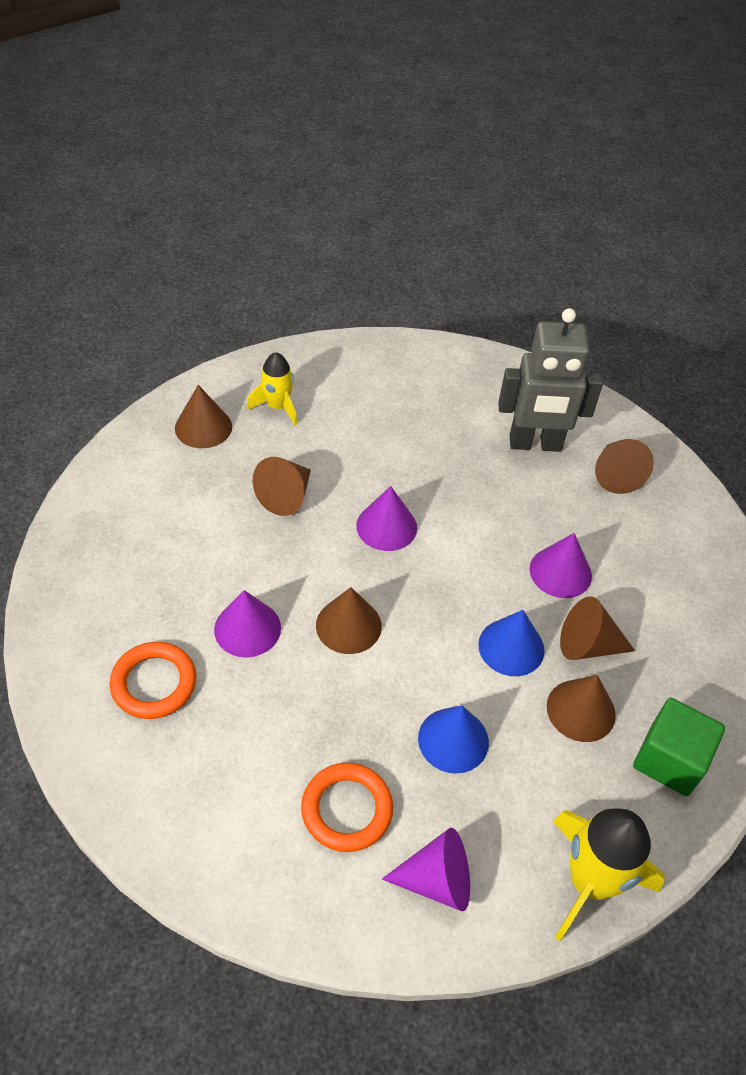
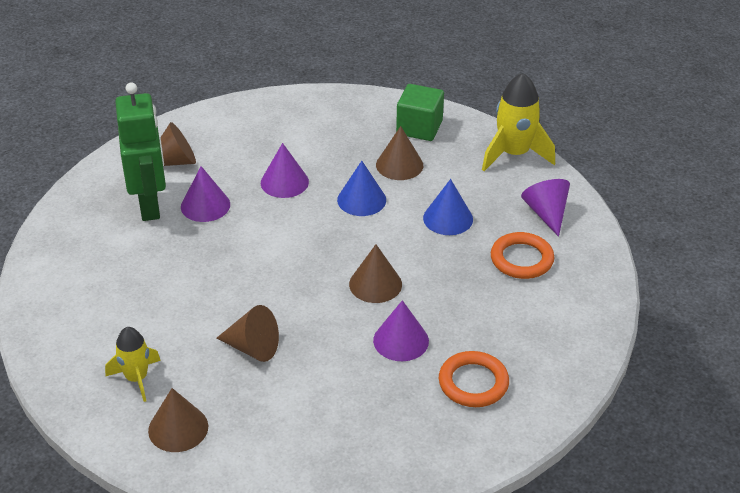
camera: 100 degrees left, 10 degrees down
(386, 526) = (268, 279): purple cone -> purple cone (205, 205)
(535, 444) = (150, 206): grey robot -> green robot
(587, 645) = (346, 165): brown cone -> none

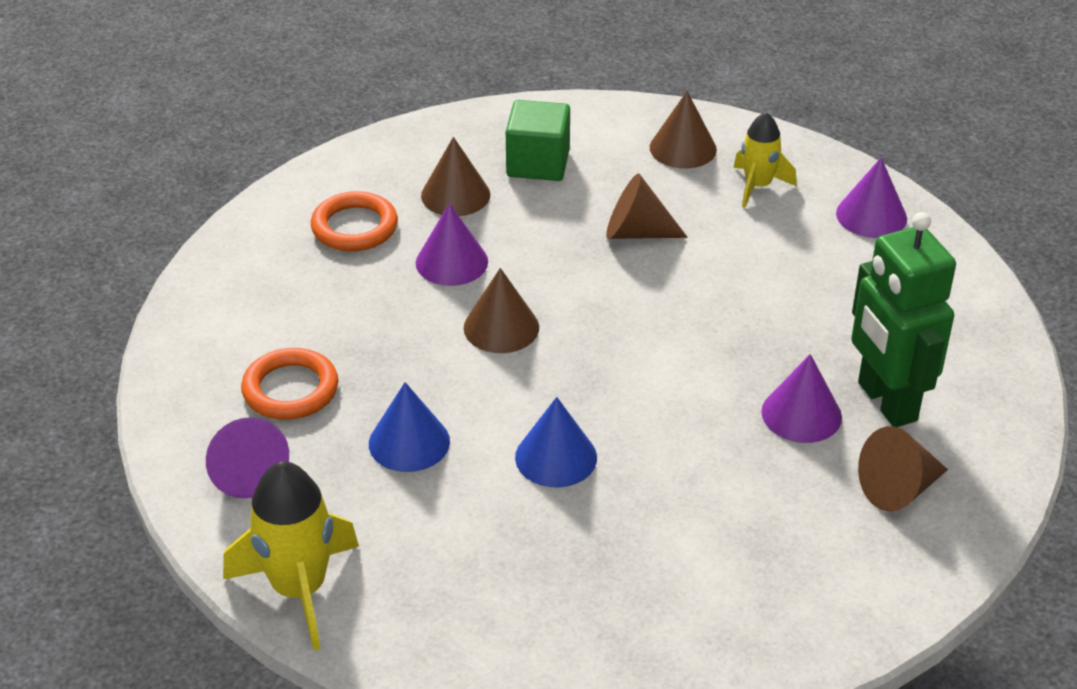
camera: 170 degrees right, 0 degrees up
(284, 182) = (694, 473): purple cone -> purple cone (871, 215)
(399, 165) = (507, 535): brown cone -> brown cone (455, 195)
(419, 128) = (486, 628): green cube -> green cube (538, 163)

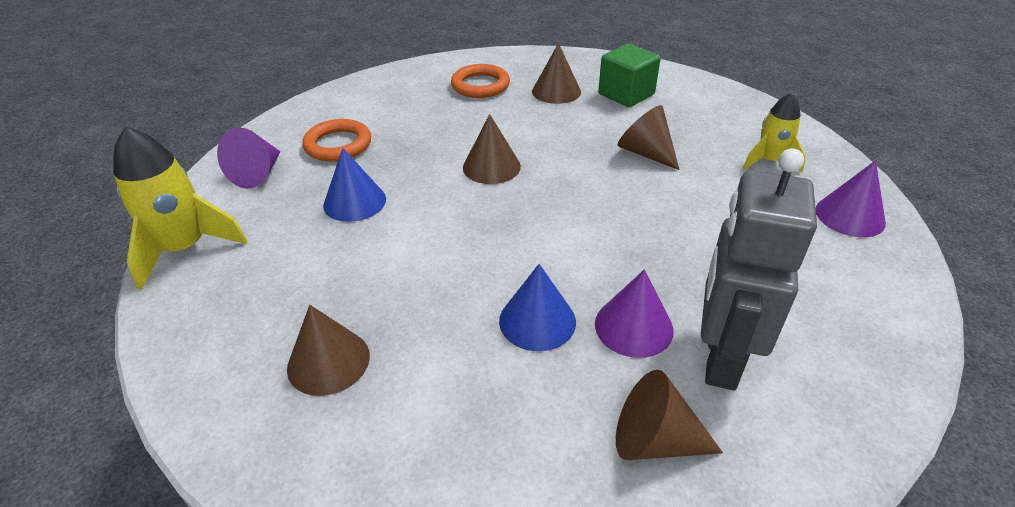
camera: 40 degrees right, 0 degrees up
(451, 262) = (509, 122): purple cone -> none
(556, 457) = (423, 257): blue cone -> blue cone (537, 321)
(683, 148) = (735, 120): brown cone -> brown cone (328, 361)
(886, 402) = (720, 358): green robot -> grey robot

